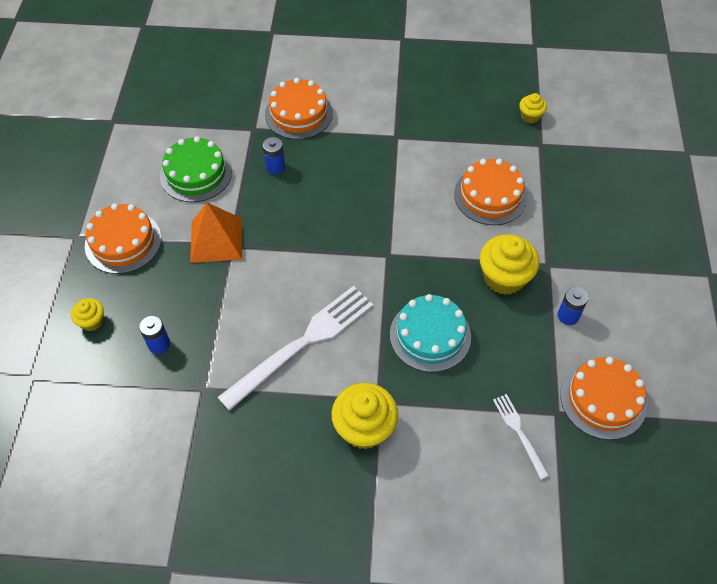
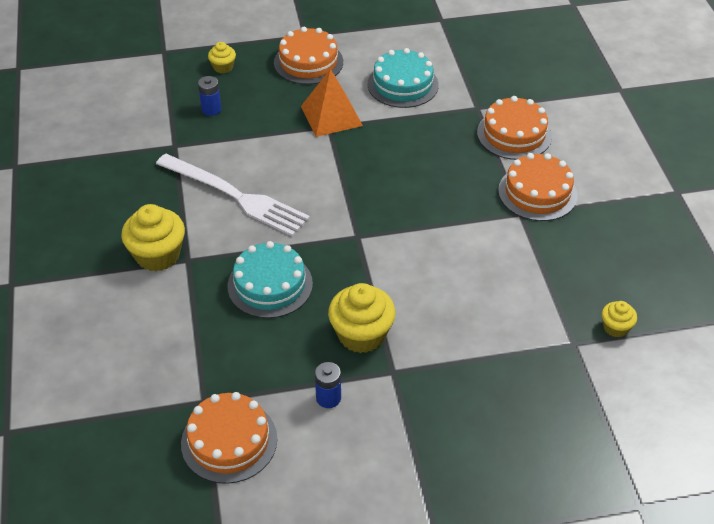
camera: 75 degrees right, 10 degrees down
(196, 174) = (403, 84): green cake -> turquoise cake
(275, 167) = (435, 133): blue battery -> none
(490, 195) = (471, 307): orange cake -> orange cake (537, 192)
(519, 433) = (174, 372): white fork -> none

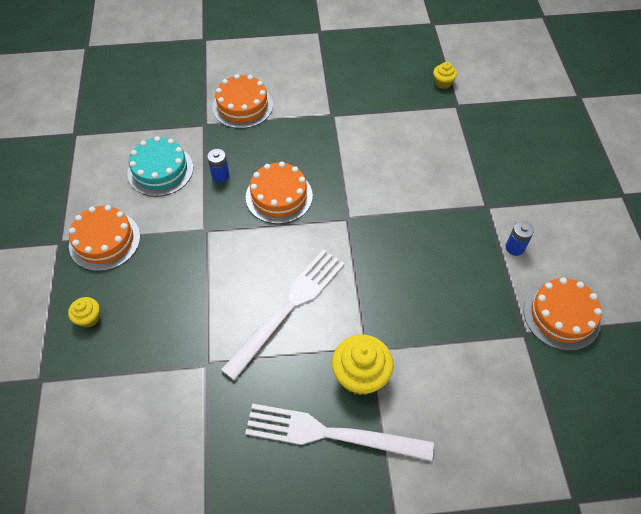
camera: 85 degrees left, 10 degrees up
(98, 236) = (331, 434): none -> white fork
(211, 109) = (156, 329): blue battery -> blue battery (220, 176)
(270, 285) = (400, 283): turquoise cake -> none
(331, 116) = (191, 226): orange pyramid -> none
(361, 334) = (453, 222): yellow cupcake -> none
(537, 192) = (311, 102): orange cake -> orange cake (279, 196)

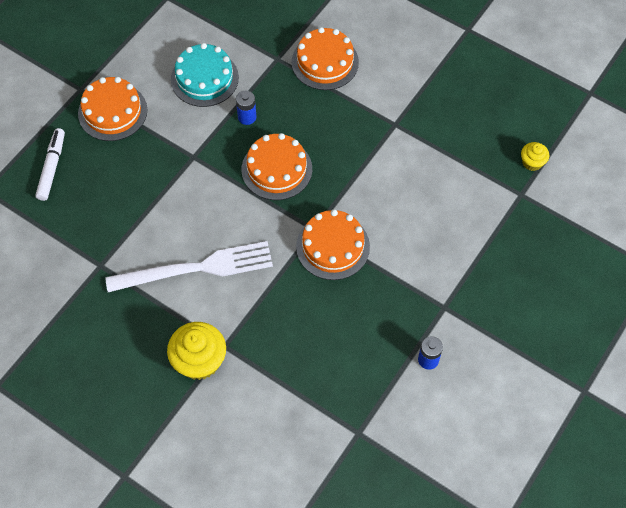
camera: 40 degrees right, 5 degrees up
(89, 318) = (52, 167): yellow cupcake -> white marker
(331, 434) = (139, 385): white fork -> none
(561, 315) = (405, 443): orange cake -> orange cake (333, 246)

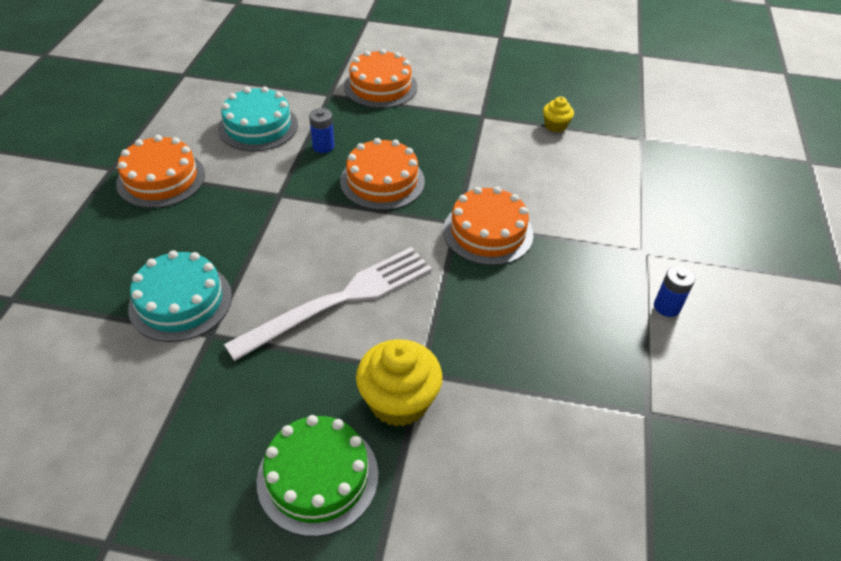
camera: 25 degrees left, 15 degrees down
(52, 167) = (101, 250): white marker -> none
(90, 231) = (180, 301): none -> turquoise cake
(127, 392) = (318, 477): none -> green cake
(532, 162) = (632, 112): yellow cupcake -> yellow cupcake (555, 126)

